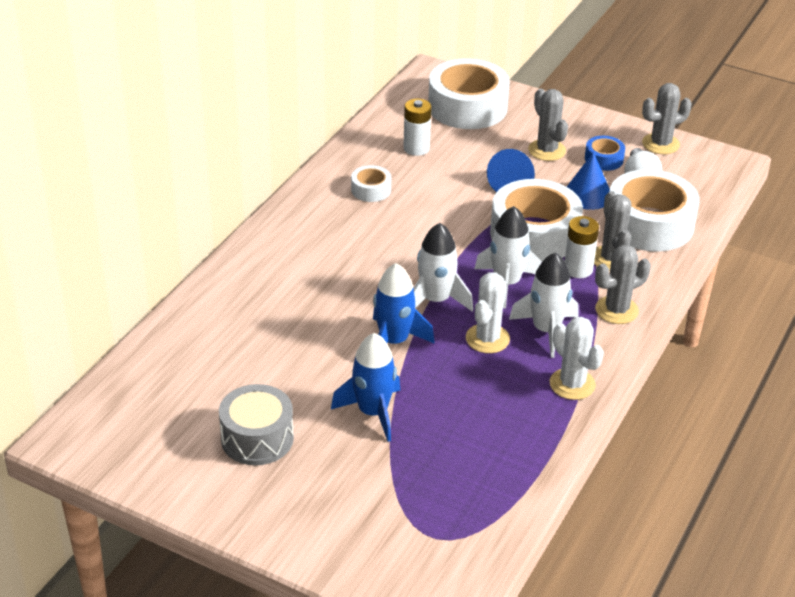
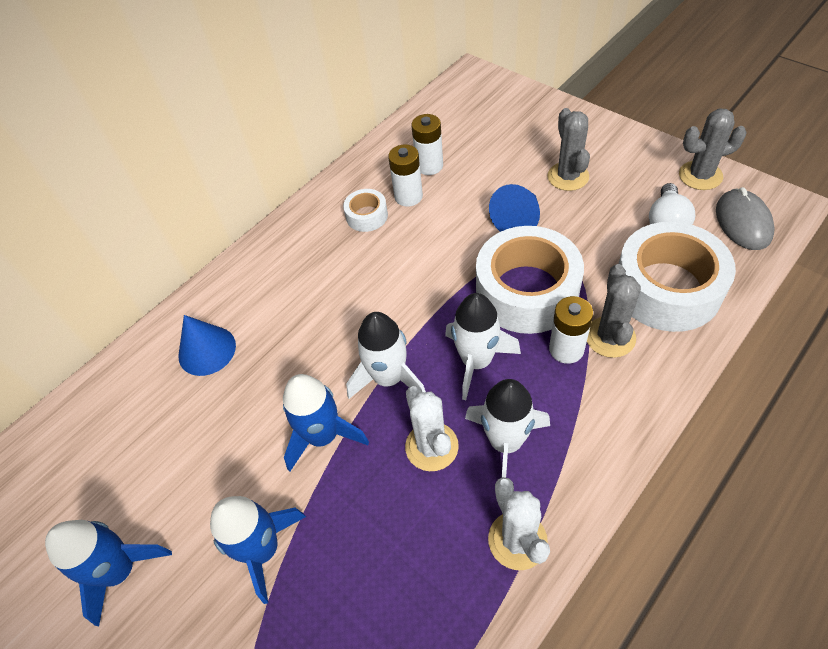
camera: 20 degrees right, 15 degrees up
(257, 438) = (120, 570): grey drum -> blue rocket
(405, 173) = (408, 196): none -> white battery
(467, 107) = (496, 117): white tape -> none
(487, 339) = (431, 446): white cactus -> white cactus turned 60 degrees counterclockwise
(587, 195) = (601, 240): blue cone -> blue cone (207, 350)
(604, 159) = (630, 192): blue tape -> none
(616, 310) = (600, 420): grey cactus -> none
(701, 175) = (743, 222): none -> grey mouse

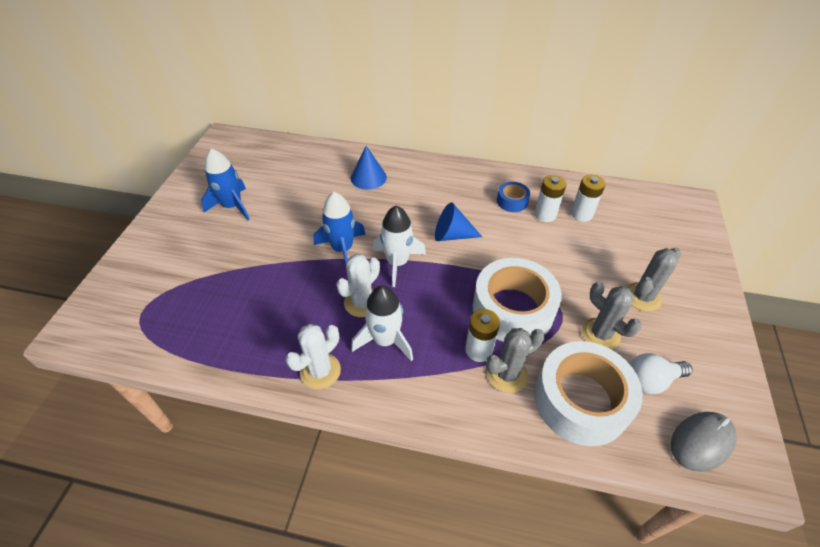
camera: 55 degrees right, 5 degrees down
(263, 549) = (265, 254): blue rocket -> none
(367, 216) = (512, 201): white tape -> blue tape
(476, 361) = (436, 302): white rocket -> none
(518, 220) = (573, 281): blue cone -> blue cone (452, 235)
(700, 176) = (729, 392): grey cactus -> grey cactus (600, 334)

